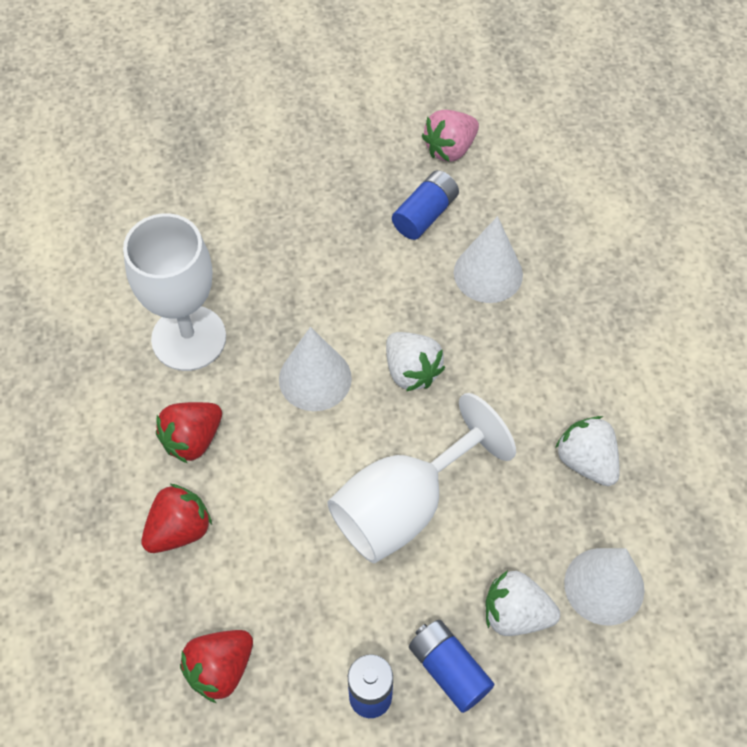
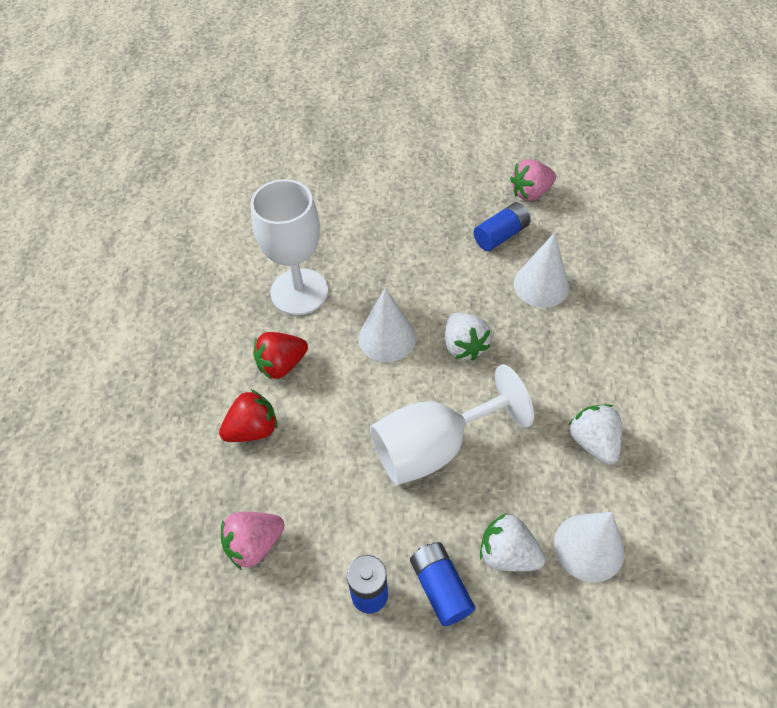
camera: 15 degrees right, 5 degrees down
(220, 669) = (254, 544): red strawberry -> pink strawberry

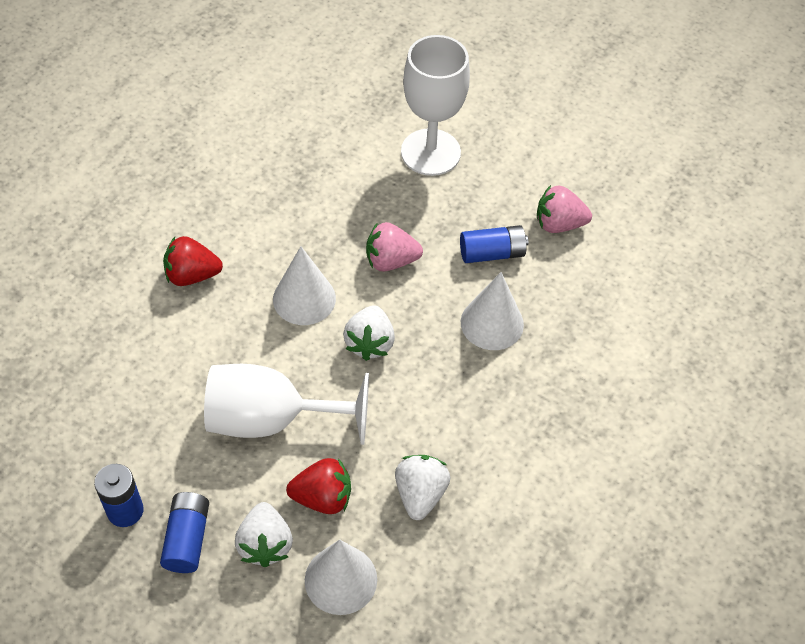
camera: 25 degrees right, 0 degrees up
(253, 429) = (127, 320): red strawberry -> red strawberry (322, 497)
(254, 544) = (62, 418): pink strawberry -> pink strawberry (390, 261)
(299, 292) = (256, 214): white goblet -> white goblet (430, 152)
(507, 554) = (265, 544): white strawberry -> white strawberry turned 150 degrees counterclockwise

